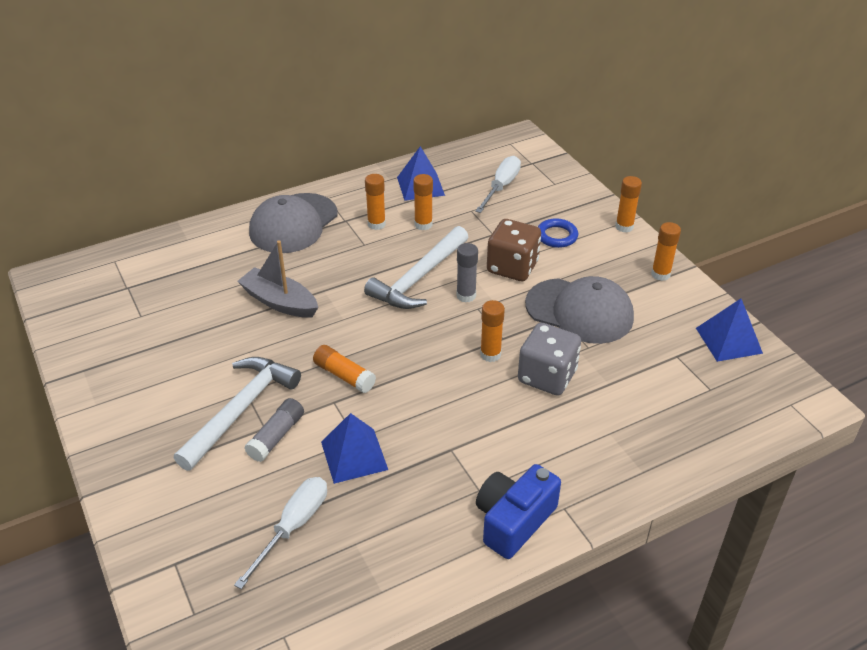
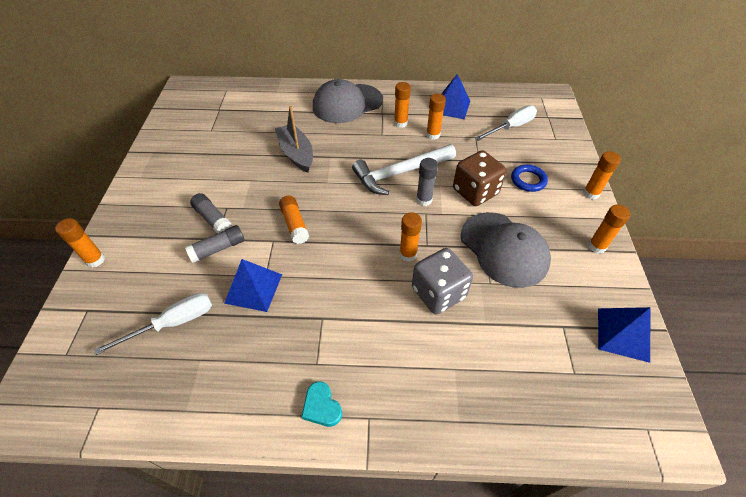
camera: 30 degrees right, 10 degrees up
(131, 512) = (95, 260): none -> orange glue stick
(240, 410) = (213, 219): white hammer -> grey glue stick
(514, 521) = (321, 406): blue camera -> turquoise heart

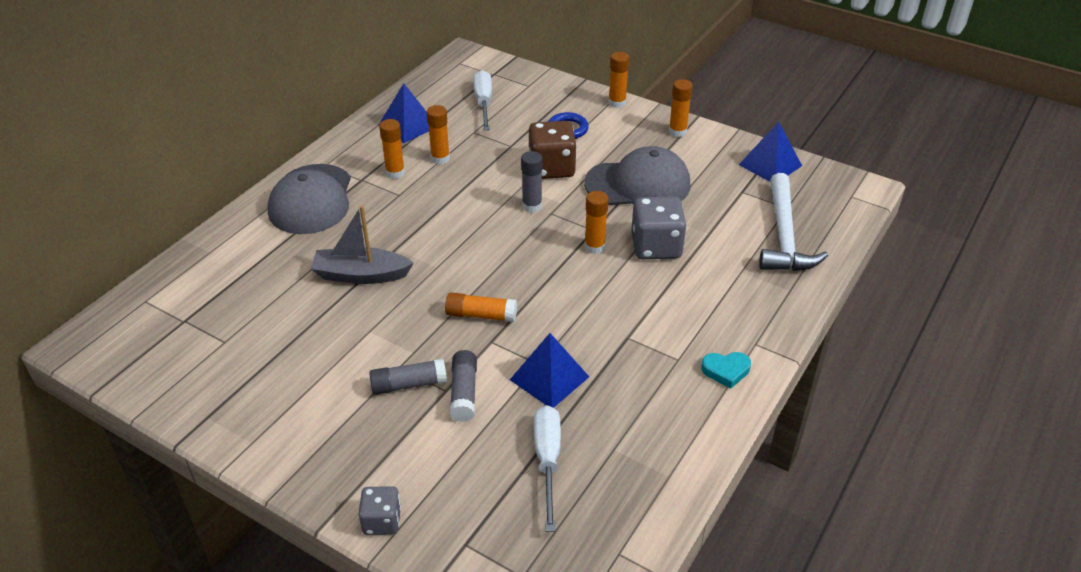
camera: 60 degrees left, 10 degrees down
(95, 260) = (382, 521): orange glue stick -> grey dice
(400, 173) = (476, 206): white hammer -> white hammer (784, 236)

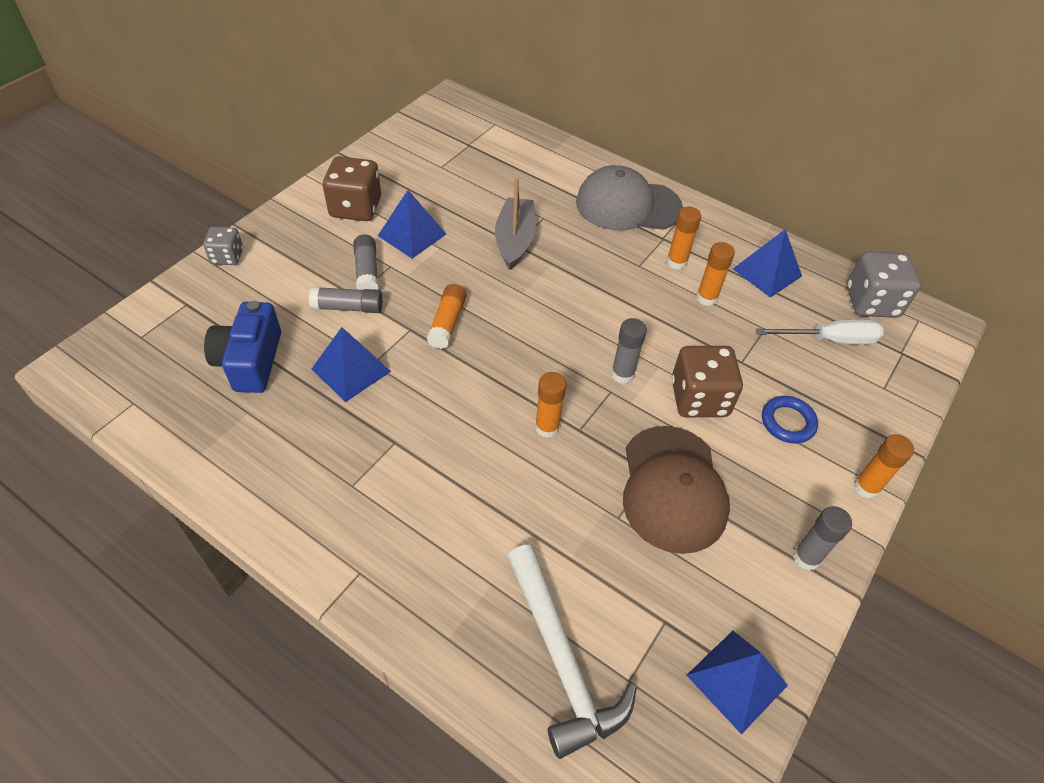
camera: 90 degrees right, 10 degrees up
(296, 410) = (355, 208): none -> brown dice
(348, 354) = (412, 235): none -> blue pyramid
(547, 461) = (250, 361): white screwdriver -> blue camera
(638, 184) = (673, 488): grey cap -> brown cap
(656, 246) = (545, 491): grey dice -> grey dice (871, 302)
(677, 132) = (806, 557): orange glue stick -> grey glue stick
(726, 371) = (323, 530): turquoise heart -> none
(784, 236) = (561, 659): white hammer -> white hammer turned 120 degrees counterclockwise

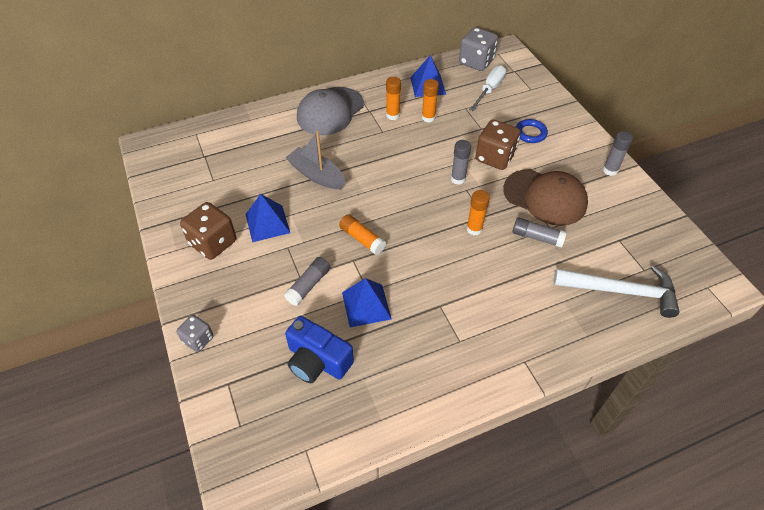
camera: 55 degrees left, 0 degrees up
(367, 272) = (283, 262): grey glue stick -> grey glue stick (537, 237)
(736, 680) = (661, 229): blue pyramid -> none
(866, 487) = (583, 128): orange glue stick -> none

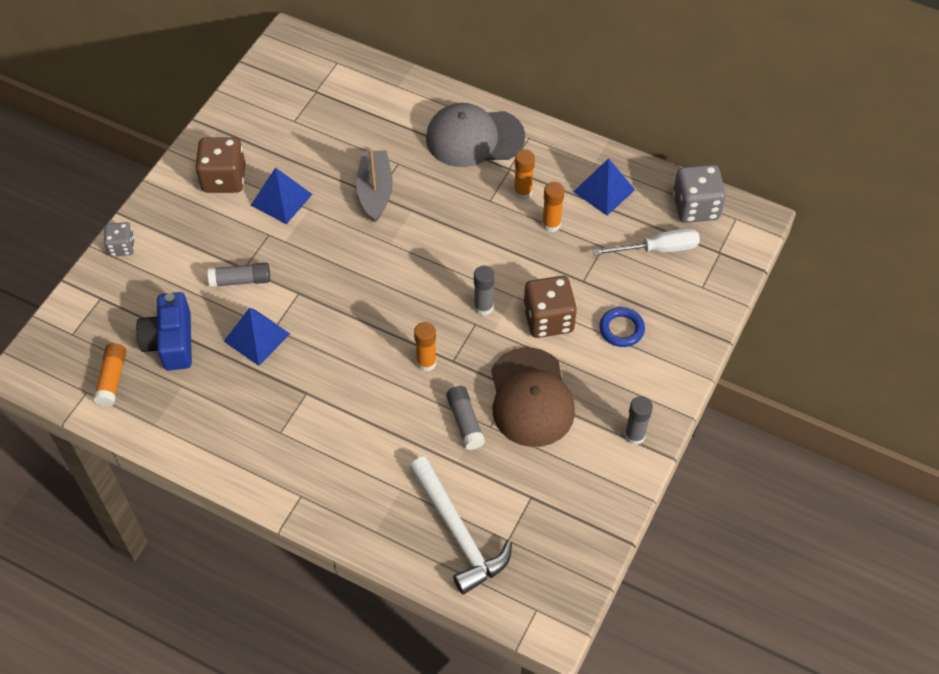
camera: 50 degrees right, 5 degrees up
(362, 239) = (329, 282): orange glue stick -> orange glue stick (112, 379)

